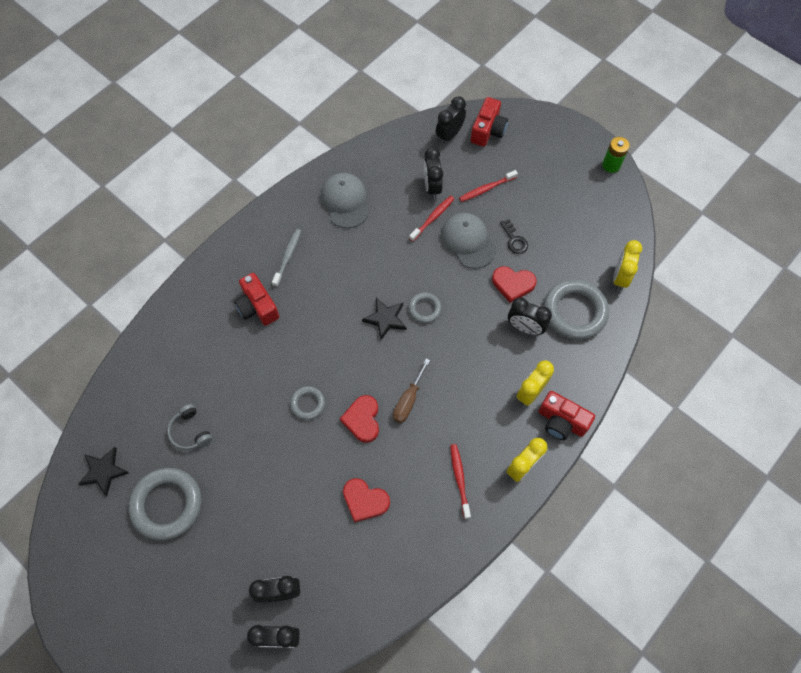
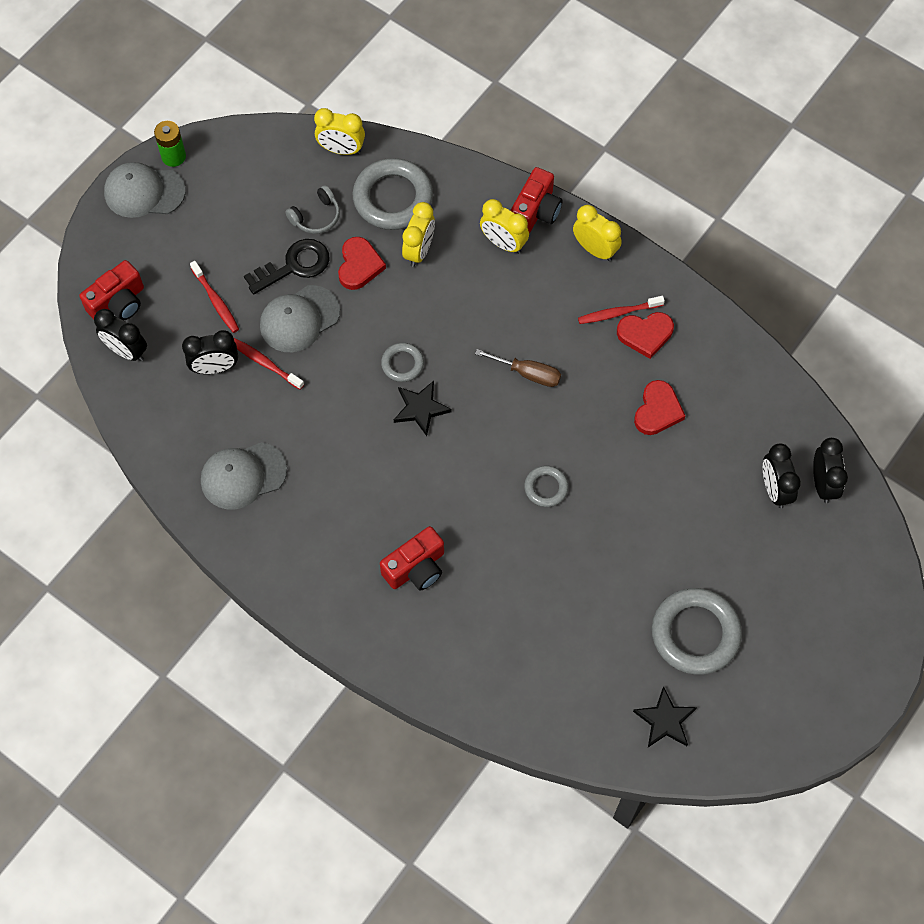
camera: 95 degrees left, 0 degrees up
(190, 431) = (599, 623): grey headphones -> grey headphones (316, 217)
(287, 257) = (336, 540): grey toothbrush -> none
(362, 419) = (559, 422): red heart -> red heart (645, 334)
(488, 130) = (118, 303): red camera -> red camera turned 120 degrees clockwise
(514, 240) = (294, 266): black key -> black key, size x1.65
(525, 328) = (419, 251): black clock -> yellow clock
(579, 146) = (144, 192): none -> grey cap

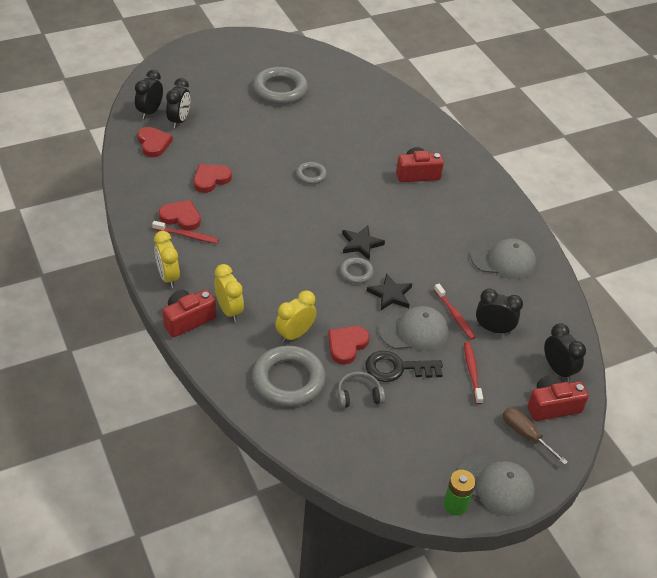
camera: 155 degrees left, 20 degrees down
(341, 150) = (305, 438): yellow clock -> none
(528, 373) = (275, 231): brown screwdriver -> brown screwdriver (525, 435)
(665, 720) = (325, 70): black star -> black star (390, 294)
(770, 430) = (153, 143): none -> red heart

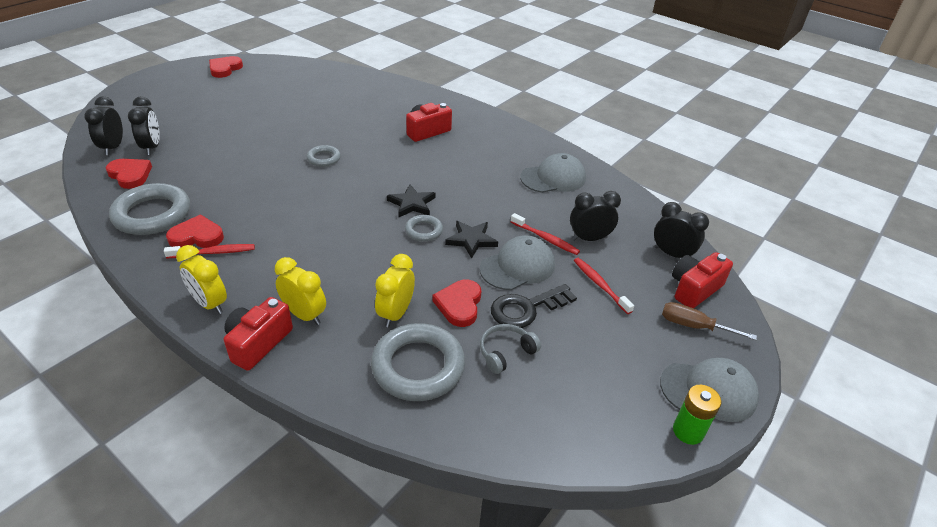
camera: 25 degrees left, 5 degrees down
(211, 179) = (215, 191): red heart -> red heart (225, 69)
(280, 90) = (251, 98): grey ring -> grey ring (152, 214)

